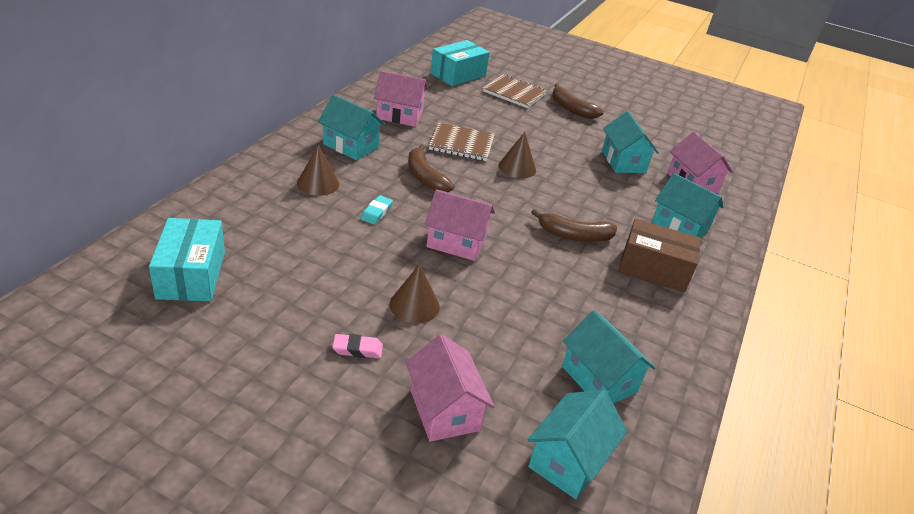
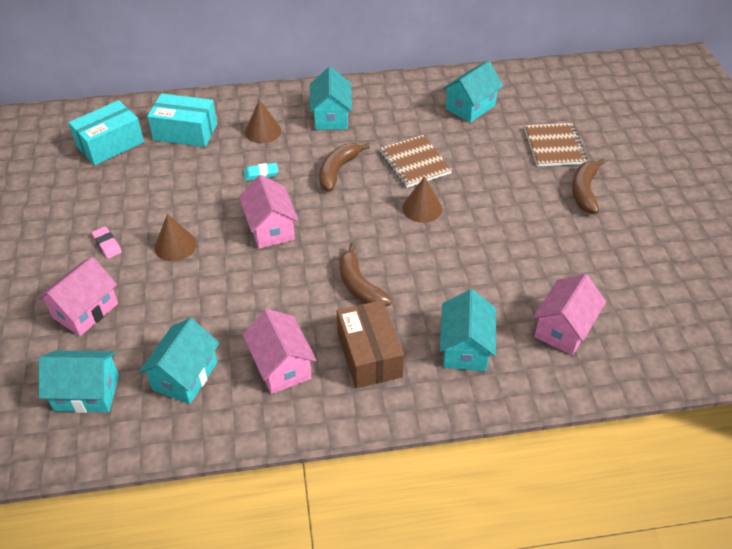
camera: 60 degrees right, 10 degrees up
(399, 115) = (410, 112): pink house -> pink house (281, 366)
(458, 74) = (532, 103): turquoise box -> turquoise box (185, 132)
(623, 161) = (532, 265): turquoise house -> turquoise house (470, 107)

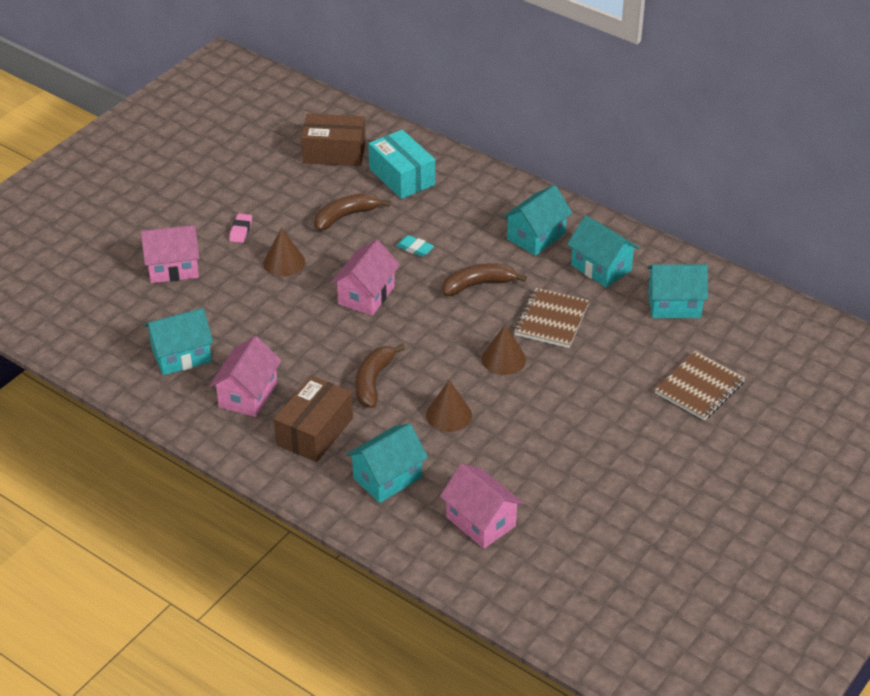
camera: 45 degrees right, 5 degrees down
(87, 393) = (113, 323): turquoise house -> turquoise house (601, 268)
(110, 144) = (334, 152): turquoise box -> brown box
(263, 131) = (463, 214): brown cone -> brown cone (449, 415)
(563, 328) = (481, 521): pink house -> pink house turned 60 degrees clockwise
(584, 191) = (665, 441): brown banana -> brown banana (346, 216)

